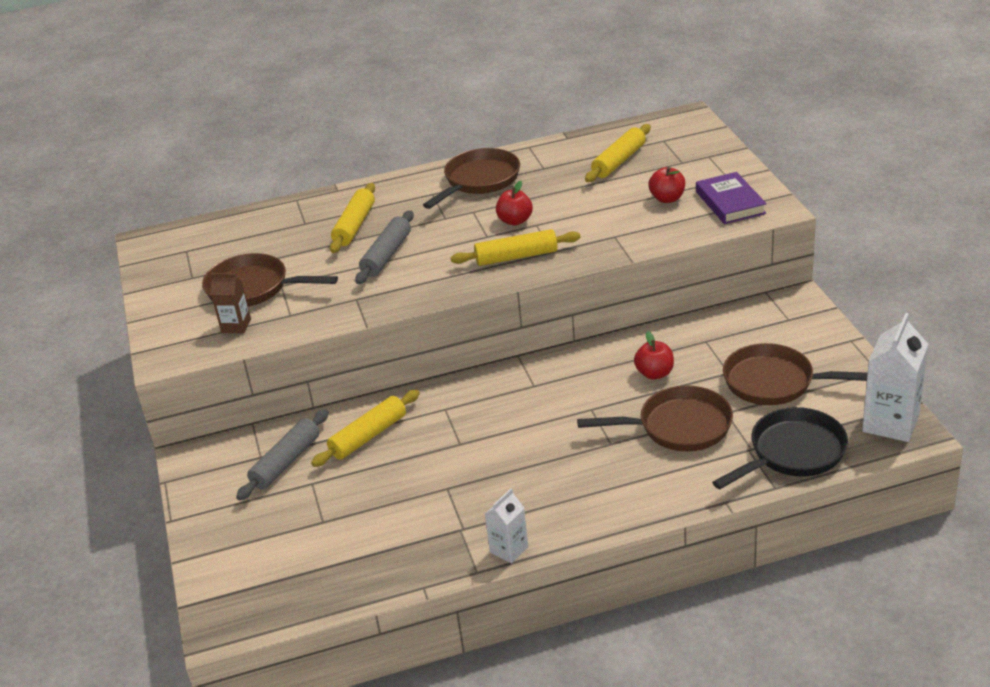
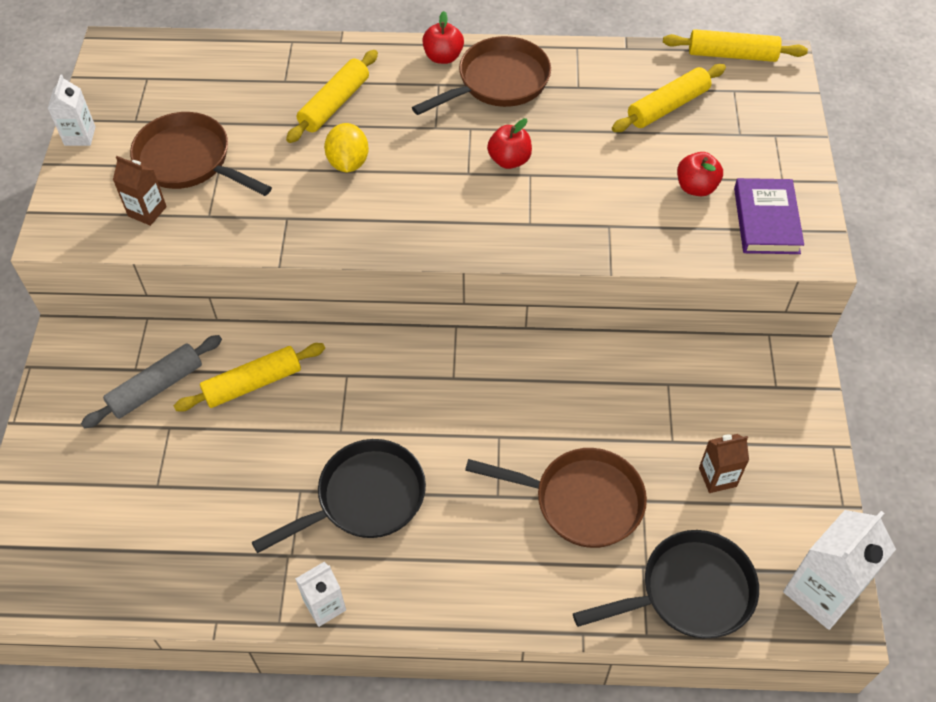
camera: 15 degrees right, 20 degrees up
(149, 298) = (80, 136): none -> white carton
(387, 255) = (348, 163): grey rolling pin -> yellow lemon
(504, 476) = (365, 498): none -> black pan
(516, 257) = (486, 218): yellow rolling pin -> yellow rolling pin (732, 55)
(654, 373) = (590, 411): red apple -> red apple (443, 57)
(775, 382) = (717, 477): brown pan -> brown carton

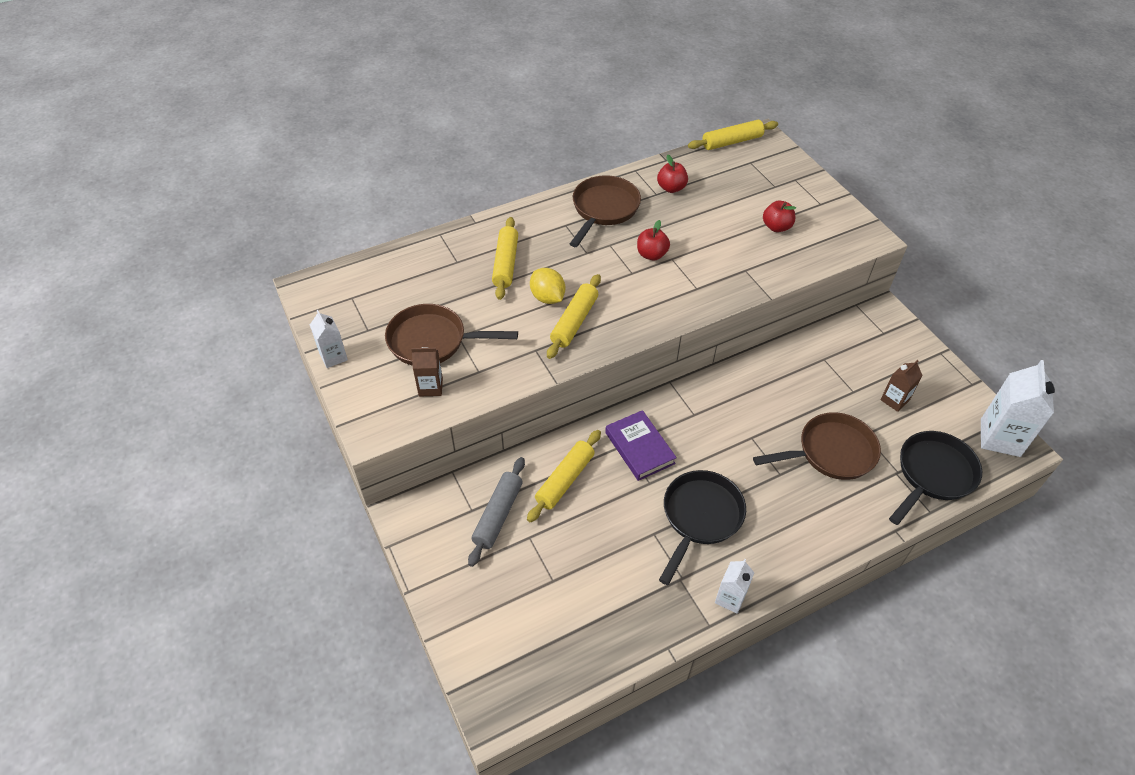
camera: 30 degrees left, 5 degrees down
(443, 57) = (554, 207): red apple -> red apple (671, 188)
(667, 106) = (720, 186): yellow rolling pin -> yellow rolling pin (574, 322)
(766, 220) = (831, 230): purple book -> purple book (639, 448)

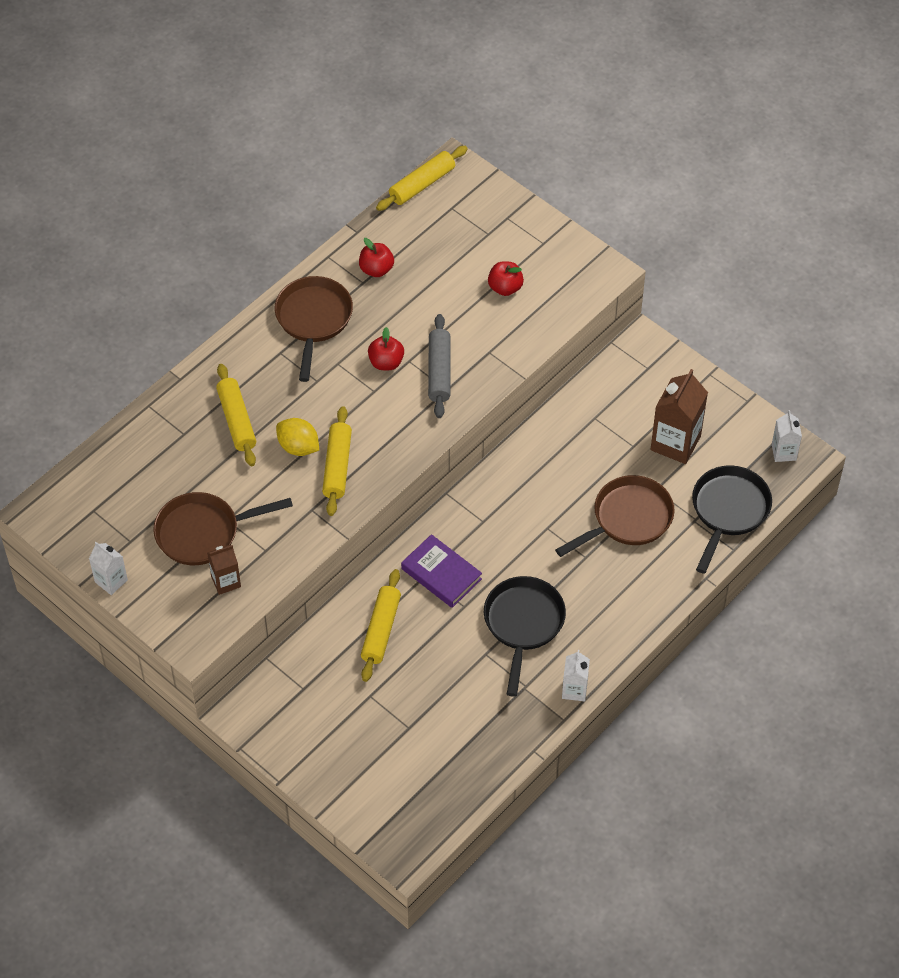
camera: 20 degrees left, 5 degrees up
(498, 515) = (330, 685): grey rolling pin -> grey rolling pin (439, 371)
(894, 400) = (675, 443): brown carton -> brown carton, size x1.77
(1000, 438) = (784, 452): white carton -> white carton, size x0.56

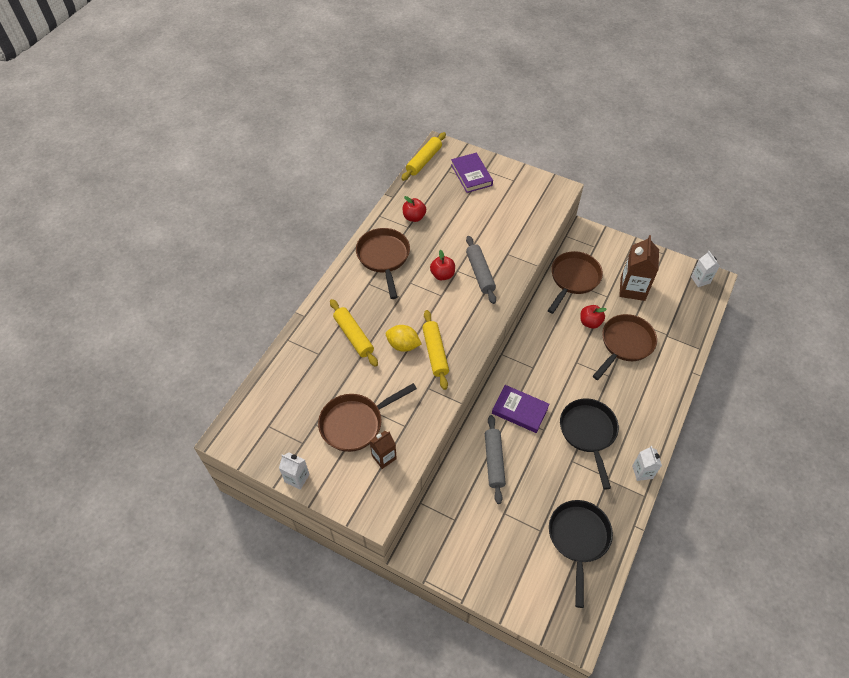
camera: 15 degrees left, 0 degrees up
(381, 630) = (494, 461): yellow rolling pin -> grey rolling pin
(483, 221) = (471, 175): none -> purple book
(505, 288) = (501, 212): red apple -> red apple (590, 322)
(594, 409) = (573, 279): none -> brown pan
(728, 511) = (685, 324): black pan -> black pan (578, 539)

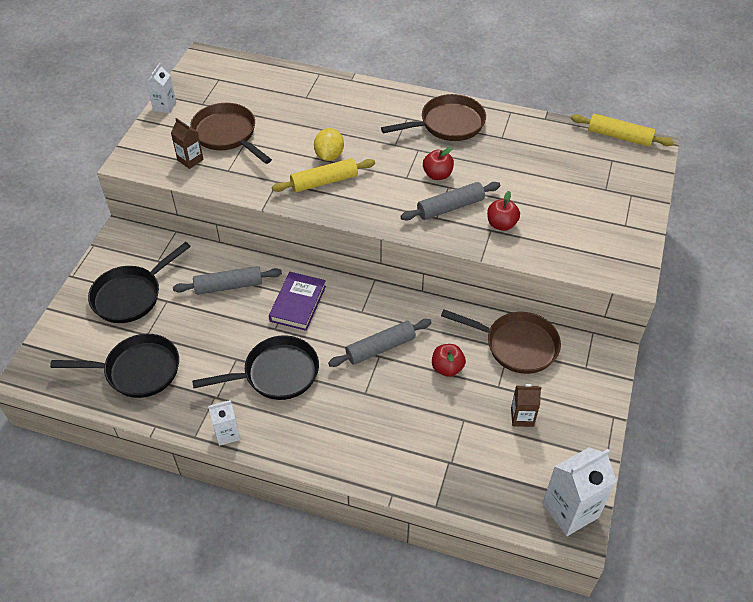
camera: 80 degrees right, 5 degrees down
(353, 336) = (333, 117): yellow rolling pin -> none
(414, 217) = (519, 140): red apple -> red apple (501, 224)
(471, 175) = (615, 182): purple book -> none
(494, 544) = (131, 295): none -> black pan
(569, 360) = (380, 348): none -> grey rolling pin
(625, 344) = (421, 410): brown pan -> none
(632, 289) = (522, 417): brown carton -> brown carton, size x0.56
(700, 280) = (570, 510): white carton -> white carton, size x1.77

